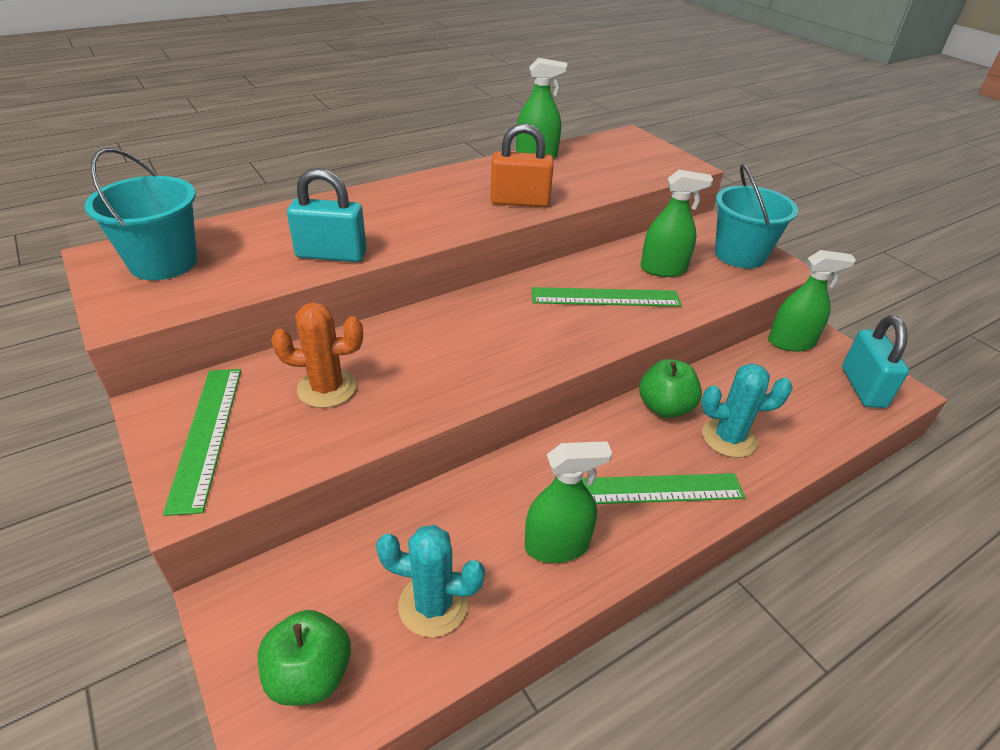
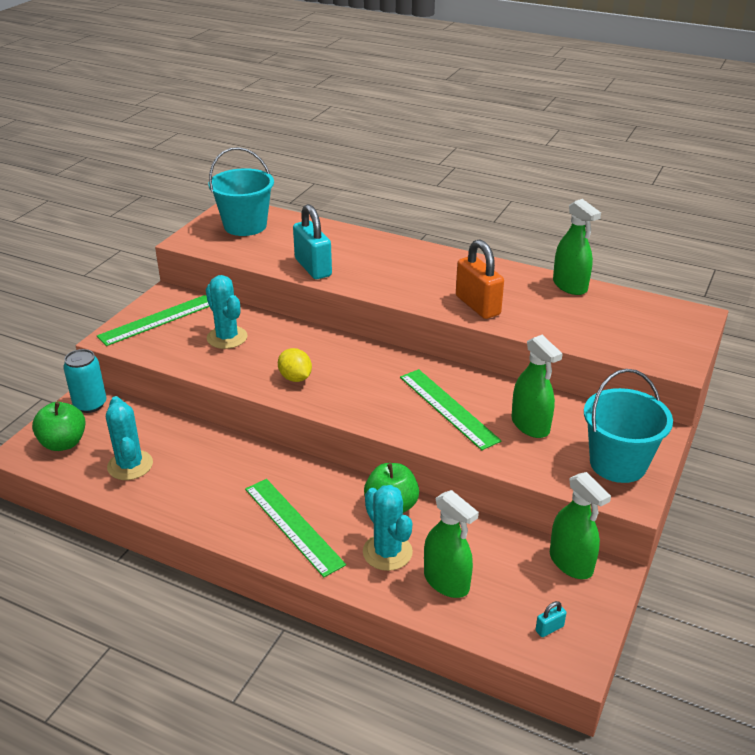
camera: 60 degrees right, 5 degrees down
(249, 605) = (90, 404): none -> turquoise can
(327, 388) = (227, 337): orange cactus -> turquoise cactus
(466, 367) = (295, 378): none -> yellow lemon
(557, 545) = (207, 497): green spray bottle -> green spray bottle (446, 581)
(863, 387) = (549, 628): turquoise padlock -> turquoise padlock, size x0.42

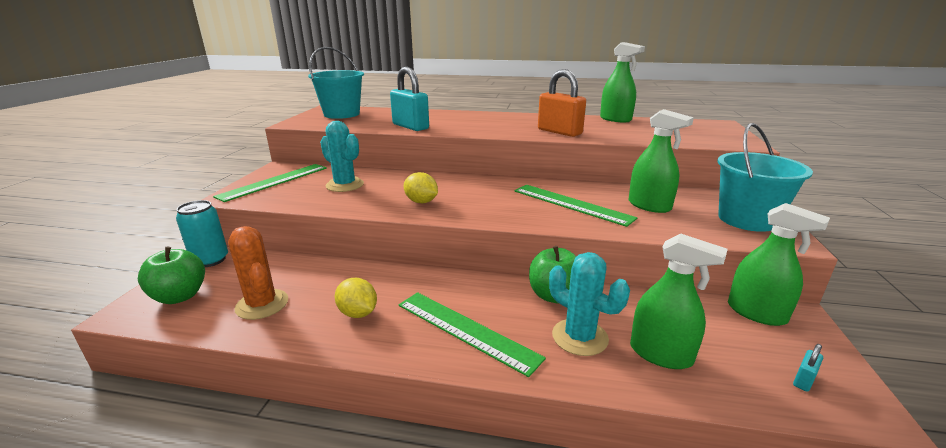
camera: 15 degrees left, 10 degrees down
(130, 465) = (262, 304): turquoise cactus -> orange cactus
(208, 490) = (358, 313): none -> yellow lemon

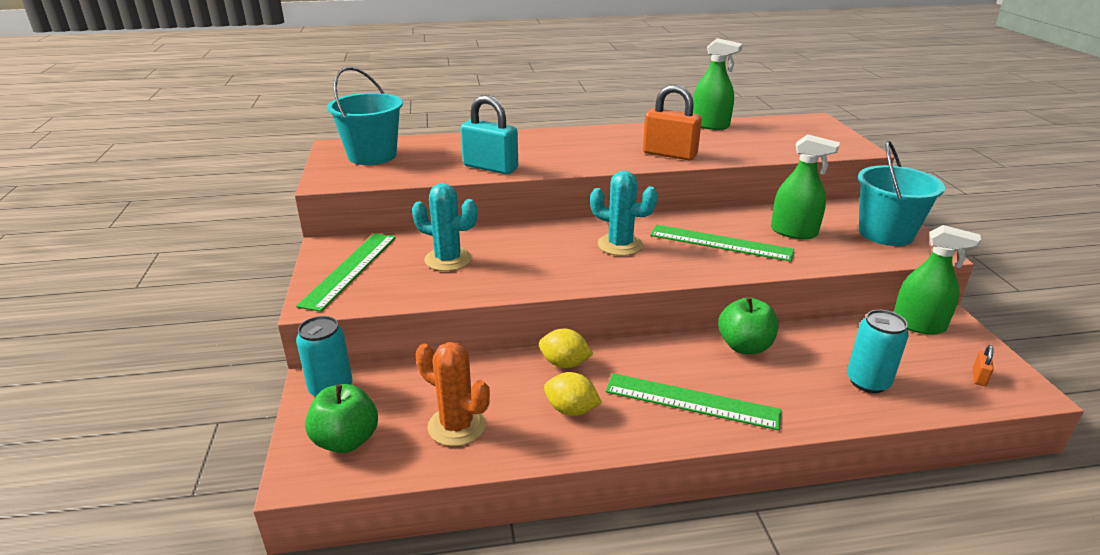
camera: 20 degrees left, 5 degrees up
(421, 202) = (563, 267): yellow lemon -> yellow lemon (564, 363)
(580, 337) = (794, 383): turquoise cactus -> turquoise cactus (620, 245)
(660, 354) = (868, 382): green spray bottle -> turquoise can
(803, 380) = (979, 377): turquoise padlock -> orange padlock

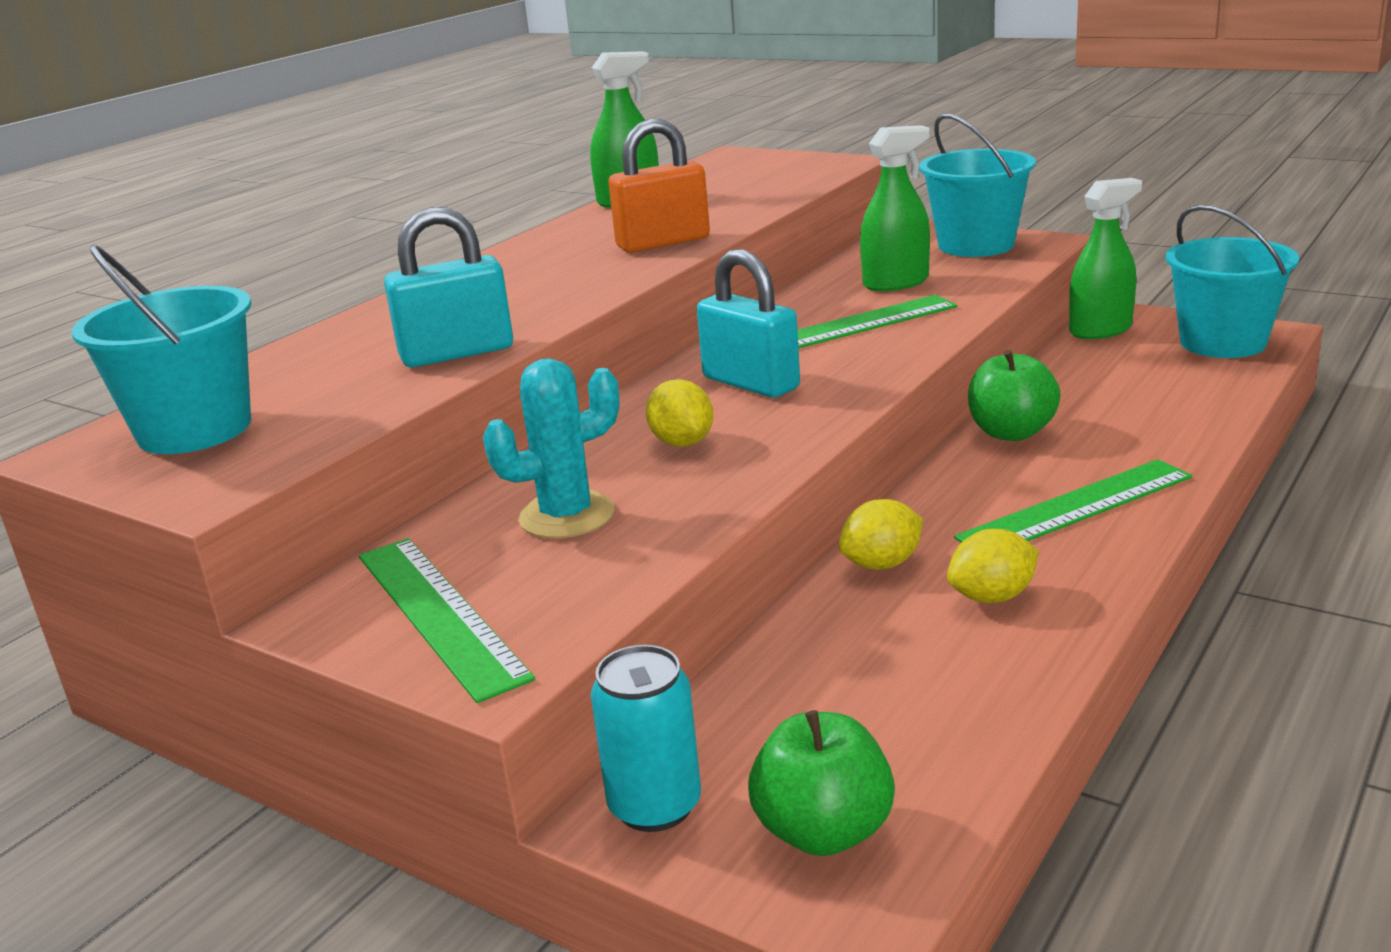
camera: 45 degrees left, 5 degrees down
(457, 426) = (915, 706): orange cactus -> none
(540, 255) = (682, 443): none -> yellow lemon
(620, 245) = (750, 383): turquoise cactus -> turquoise padlock
(868, 382) = (1164, 396): turquoise can -> none
(979, 377) = (1222, 343): orange padlock -> turquoise bucket

